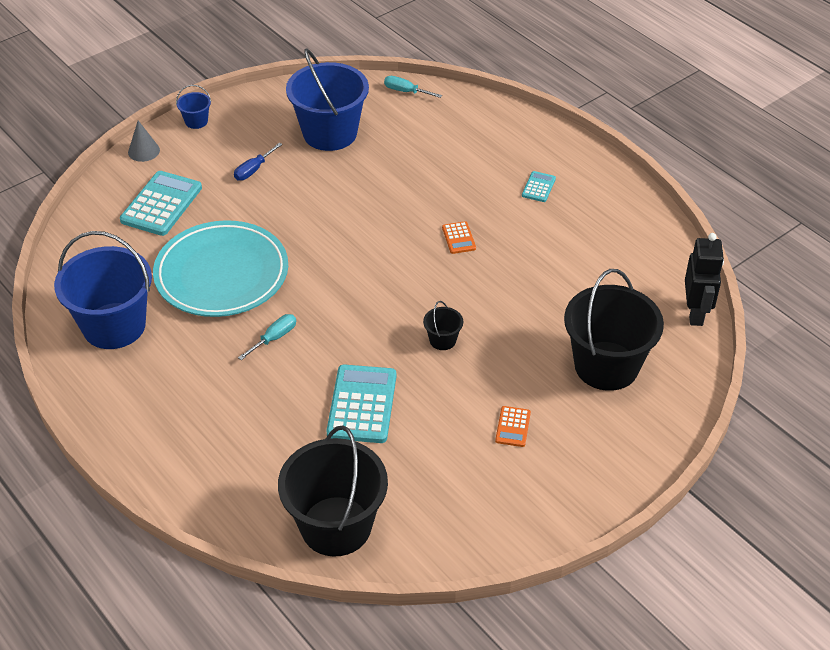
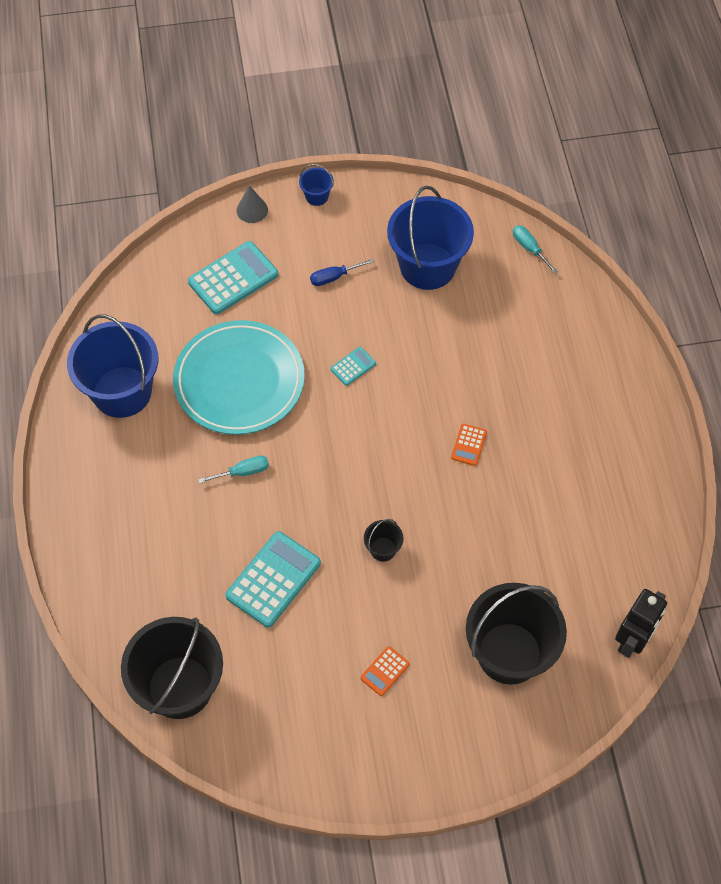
camera: 30 degrees right, 15 degrees up
(538, 187) = (581, 423): turquoise calculator -> turquoise calculator (353, 366)

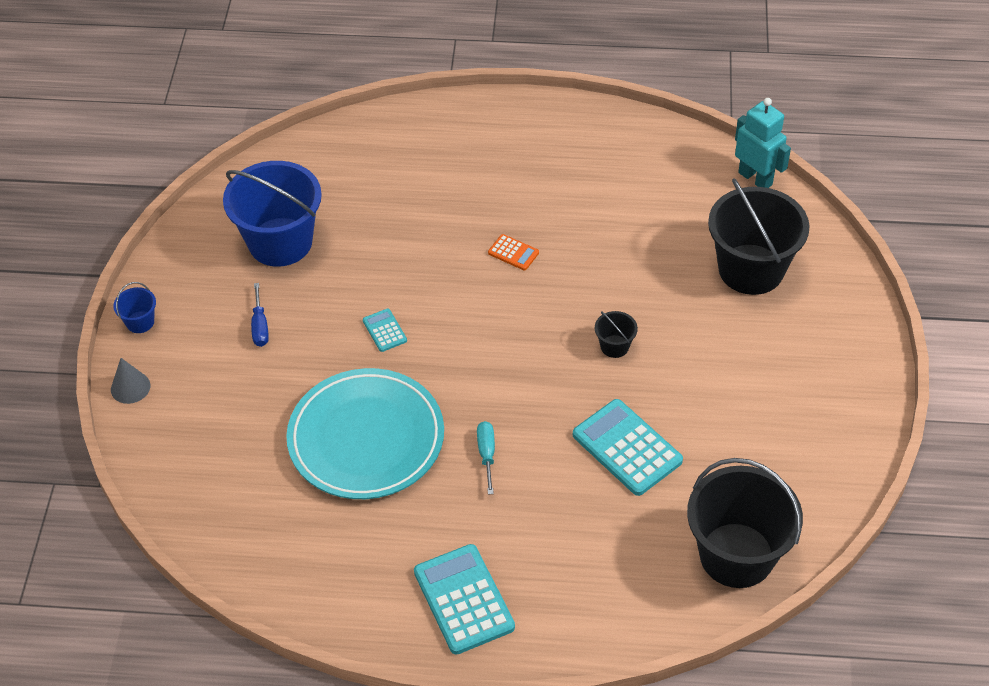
camera: 75 degrees left, 10 degrees down
(122, 392) = (339, 560): blue bucket -> none
(233, 278) = (221, 422): turquoise calculator -> turquoise calculator (464, 599)
(385, 671) = (751, 370): orange calculator -> none
(529, 248) = (293, 155): turquoise screwdriver -> none
(632, 640) = (755, 178): black robot -> turquoise robot

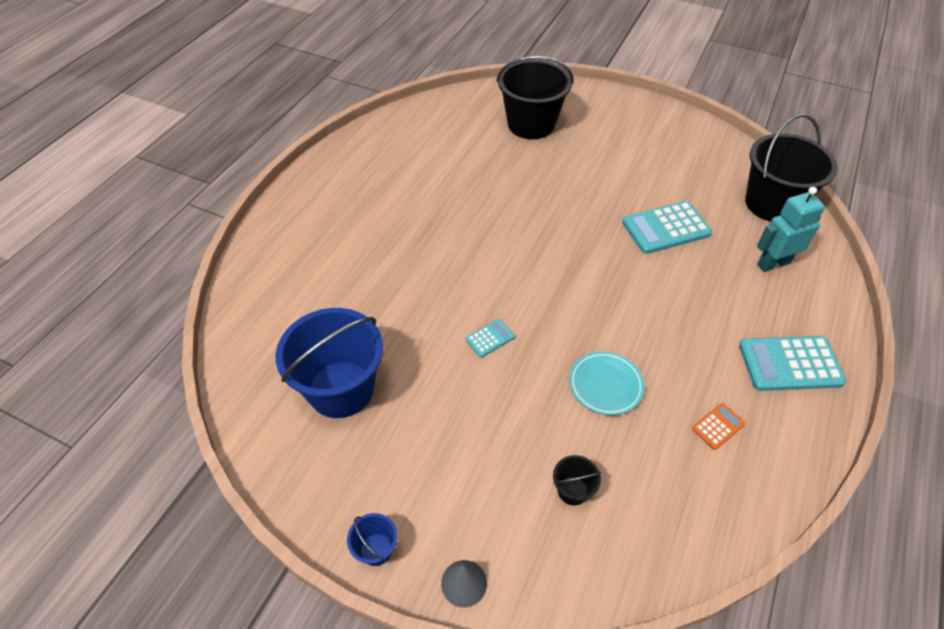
camera: 70 degrees left, 0 degrees up
(260, 326) = (438, 434): blue screwdriver -> none
(366, 438) = (605, 385): turquoise plate -> turquoise plate, size x0.51
(385, 330) = (490, 338): turquoise calculator -> turquoise calculator turned 150 degrees clockwise
(487, 454) = (648, 308): turquoise screwdriver -> none
(513, 253) = (449, 234): orange calculator -> orange calculator (718, 426)
(614, 346) = (569, 207): black bucket -> black bucket (572, 490)
(755, 178) = (452, 98): turquoise robot -> turquoise robot (773, 263)

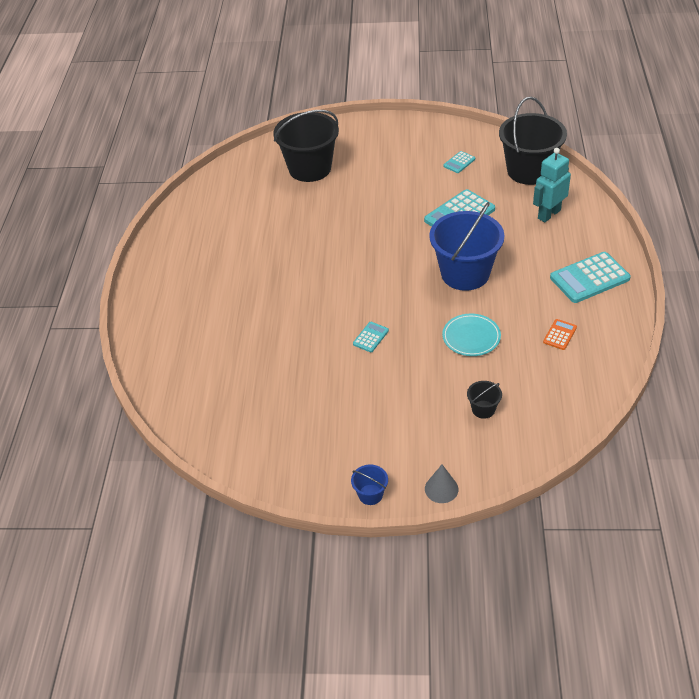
camera: 20 degrees left, 5 degrees down
(341, 389) = (279, 411): blue bucket -> blue bucket (465, 273)
(694, 168) = (459, 162): none -> turquoise calculator

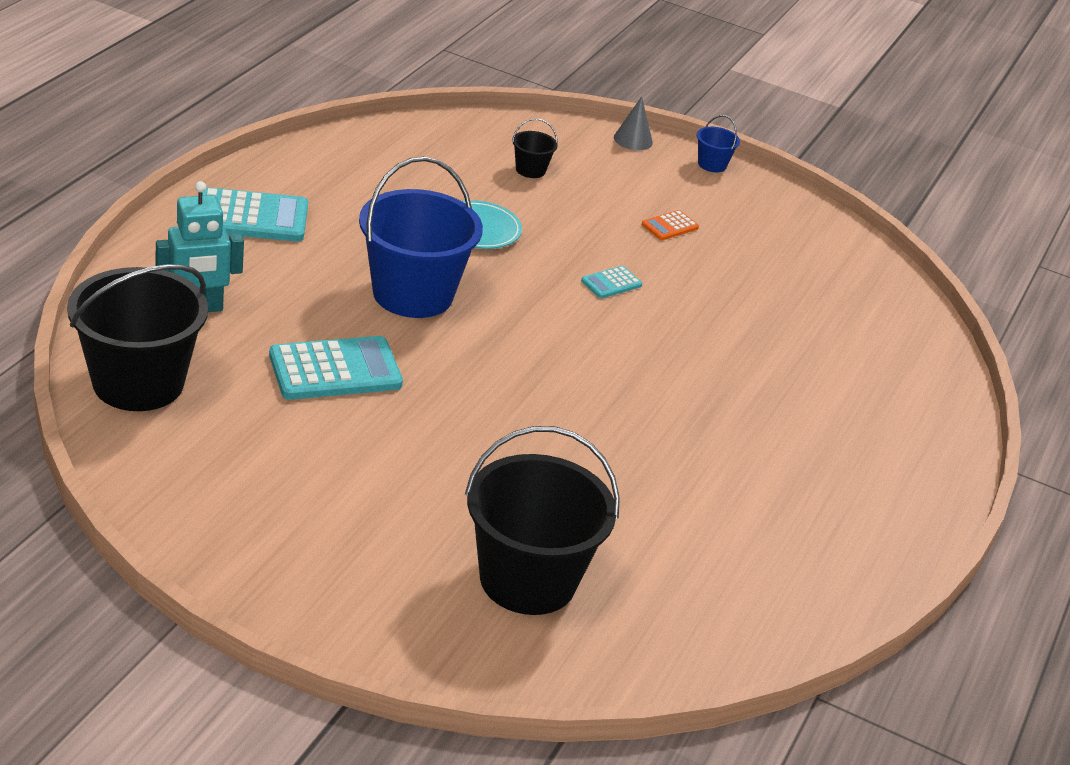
camera: 165 degrees left, 10 degrees down
(459, 162) = (237, 454): turquoise calculator -> none
(560, 335) = (365, 186): orange calculator -> orange calculator (669, 226)

